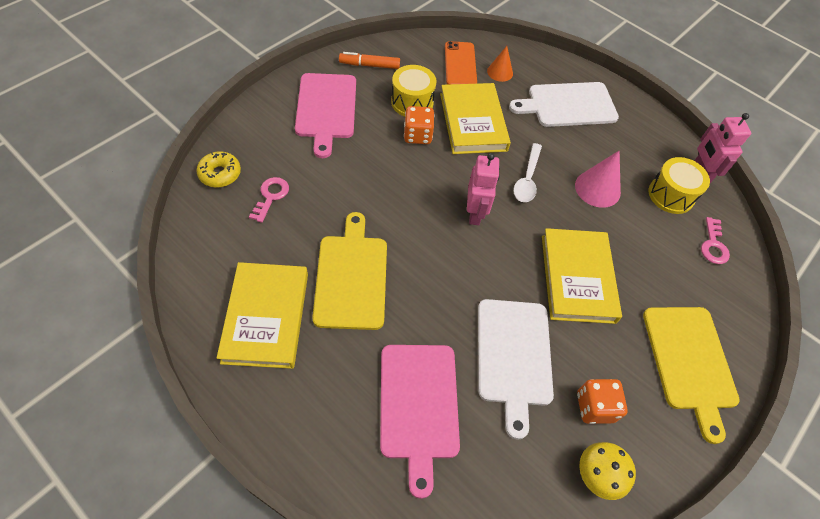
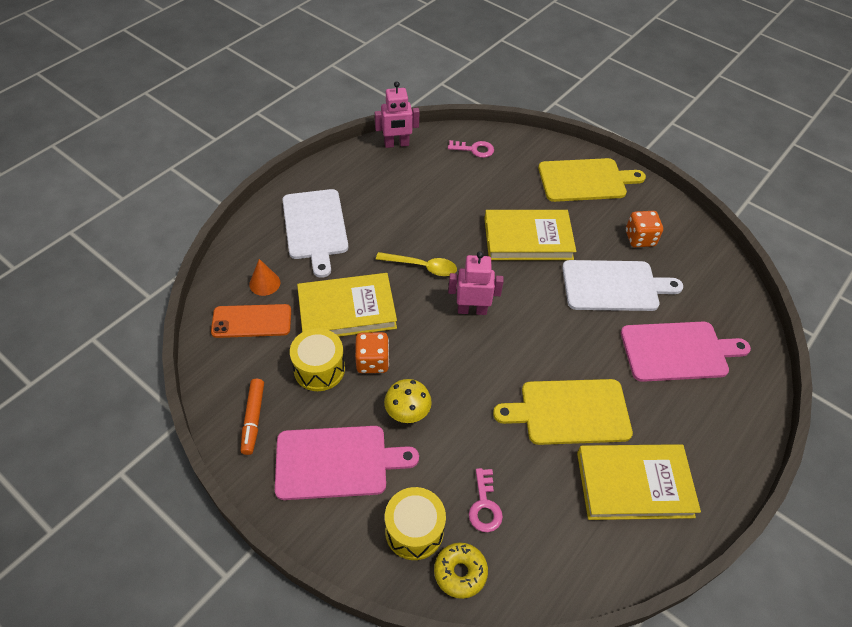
camera: 90 degrees left, 5 degrees down
(271, 196) = (484, 505): pink key -> pink key turned 105 degrees counterclockwise
(527, 179) = (422, 267): white spoon -> yellow spoon
(597, 188) = (426, 215): pink cone -> none
(597, 475) = (690, 242): yellow mushroom -> yellow mushroom (407, 412)
(671, 195) = (425, 167): yellow drum -> yellow drum (414, 530)

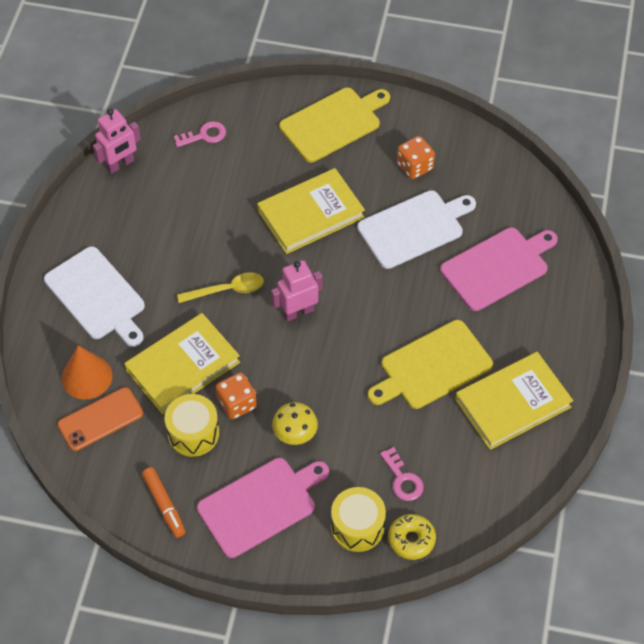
camera: 25 degrees left, 5 degrees up
(264, 283) = (87, 377): orange cone -> orange cone, size x1.54

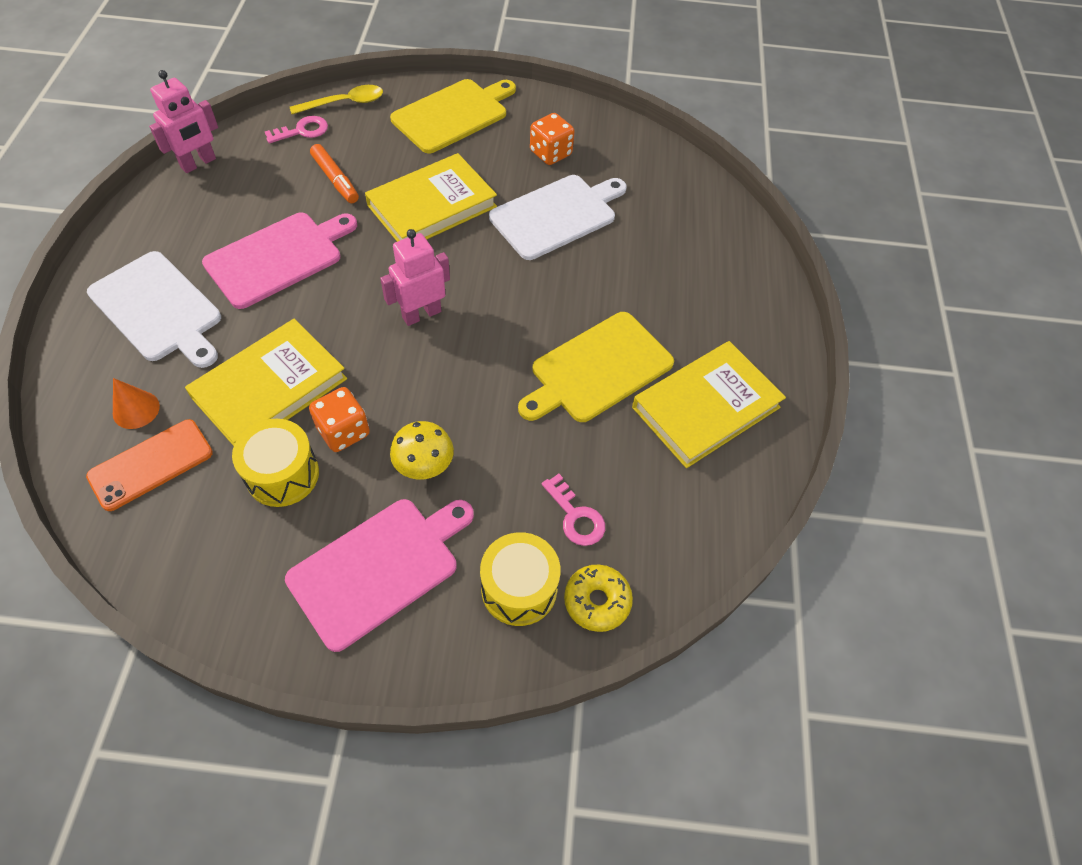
camera: 10 degrees left, 0 degrees up
(87, 377) = (136, 409): orange cone -> orange cone, size x0.65
(164, 505) = (237, 579): orange marker -> orange marker (335, 179)
(227, 290) = (330, 293): yellow spoon -> yellow spoon (345, 103)
(497, 267) = (661, 252): pink cutting board -> pink cutting board (278, 258)

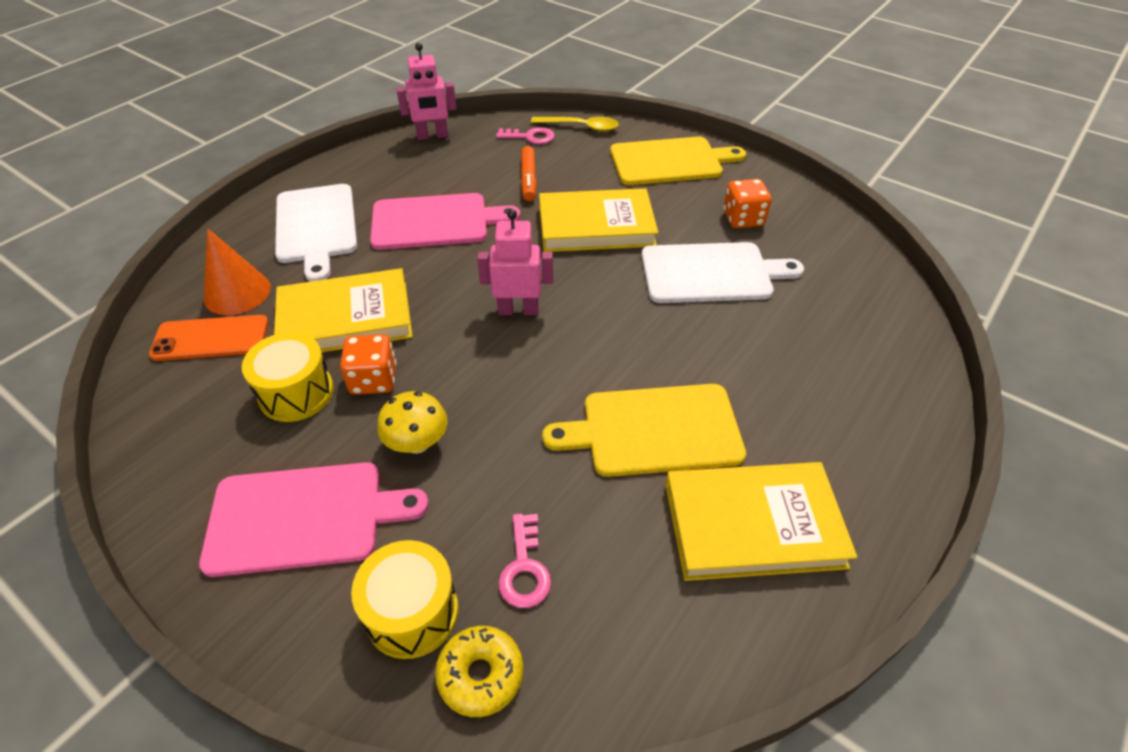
camera: 35 degrees right, 10 degrees down
(136, 409) = (237, 293): orange cone -> orange cone, size x1.54

